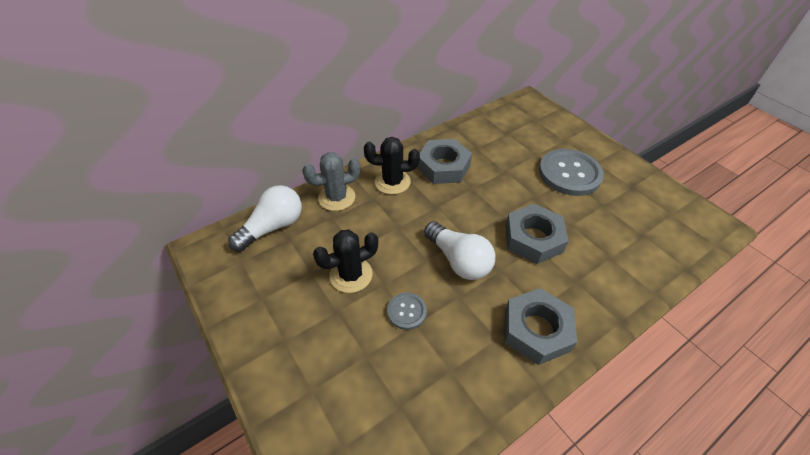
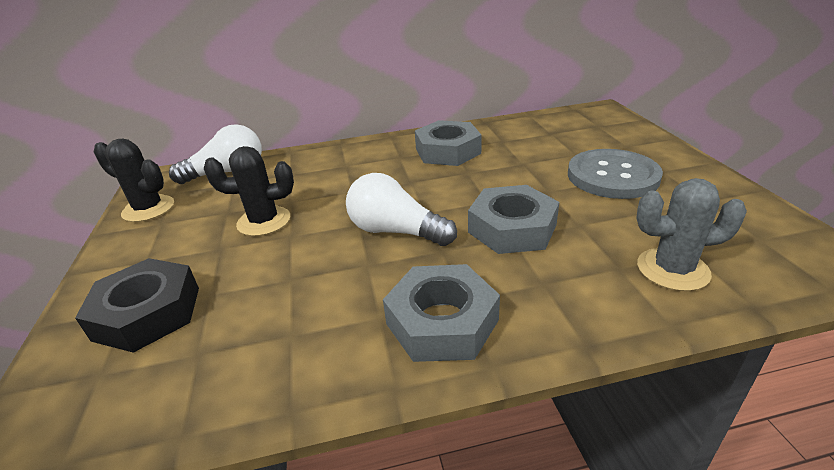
camera: 25 degrees right, 15 degrees down
(332, 387) = (147, 313): none -> black nut
(337, 197) = (309, 160): grey cactus -> grey cactus (672, 269)
(392, 182) = (378, 156): black cactus -> black cactus (148, 209)
(406, 311) = (292, 265): grey button -> none
(458, 260) = (396, 231): white light bulb -> white light bulb turned 135 degrees clockwise

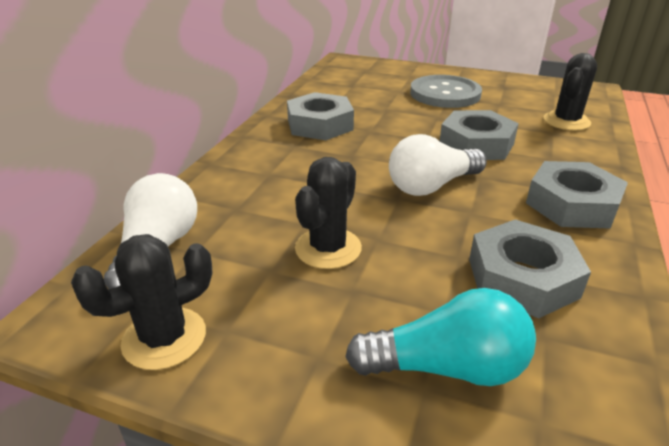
camera: 60 degrees left, 0 degrees up
(147, 313) = (447, 367): black nut -> turquoise light bulb
(277, 321) = (522, 278): none -> grey nut
(672, 269) = (566, 121): grey cactus -> black cactus

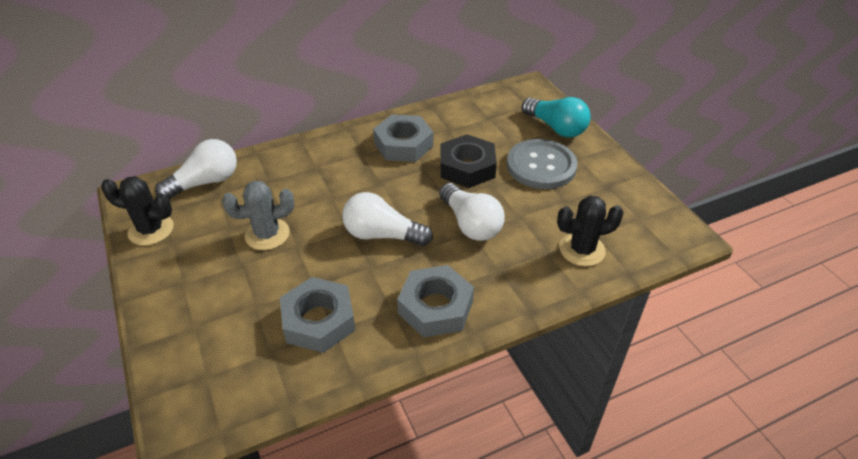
camera: 45 degrees right, 10 degrees up
(328, 248) = (267, 234): black cactus -> grey cactus
(399, 116) = (467, 167): none -> black nut
(447, 367) = (214, 327): turquoise light bulb -> turquoise light bulb (556, 128)
(476, 144) = (470, 224): grey nut -> white light bulb

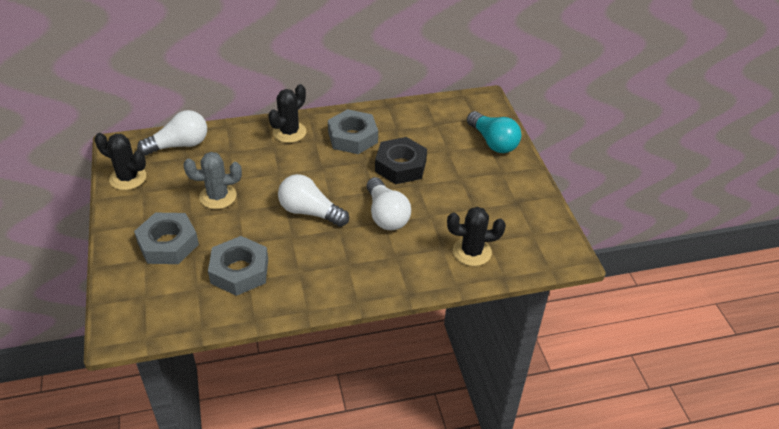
camera: 10 degrees right, 0 degrees up
(330, 149) = (289, 132): none -> black cactus
(435, 307) = (334, 277): grey nut -> grey nut (168, 244)
(541, 166) = (465, 175): grey button -> none

